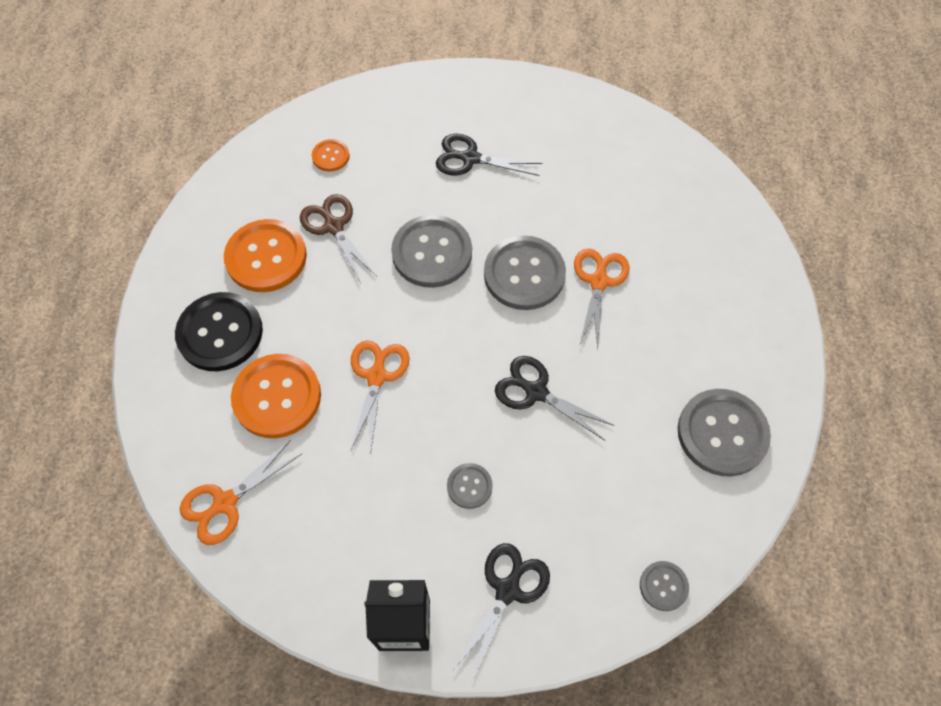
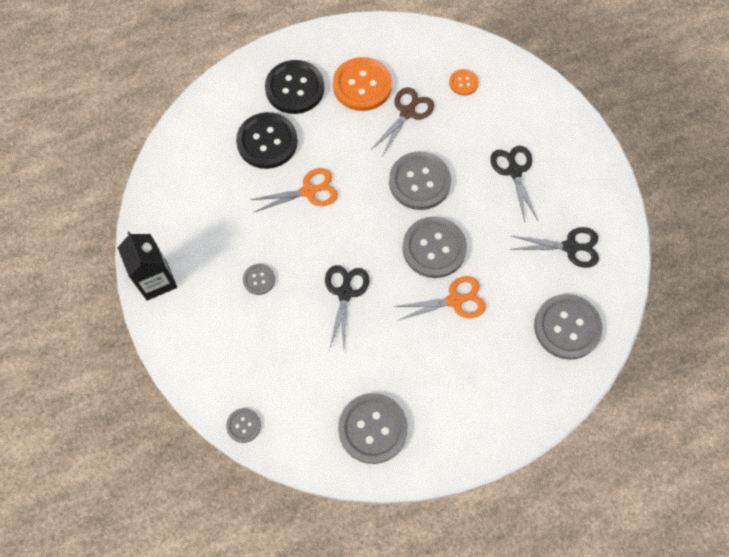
camera: 65 degrees right, 5 degrees up
(225, 503) = (188, 149): orange scissors -> none
(277, 397) = (267, 142): orange button -> black button
(507, 590) = (201, 330): black scissors -> black scissors (570, 247)
(676, 193) = (567, 327): none -> grey button

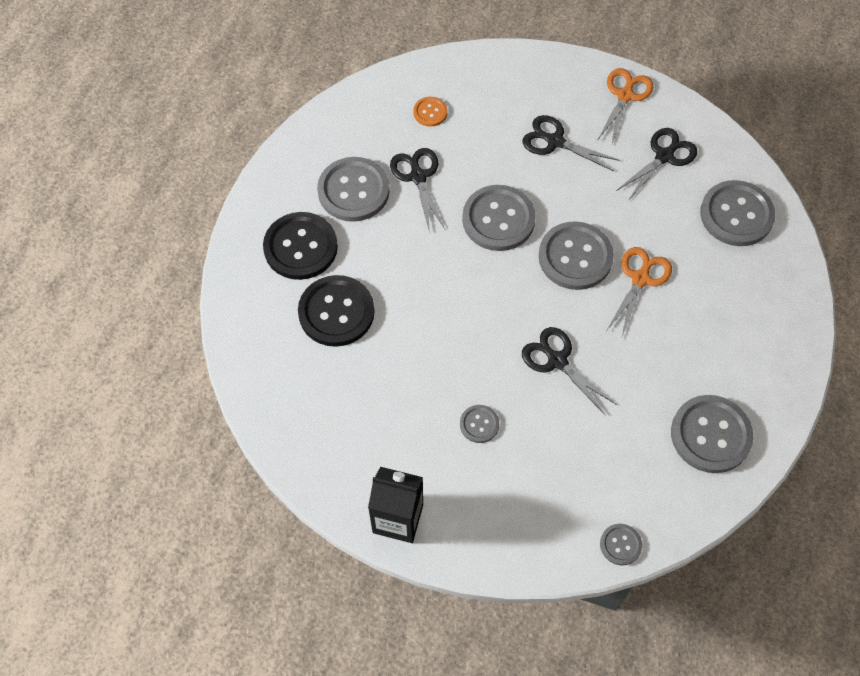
camera: 50 degrees left, 5 degrees down
(309, 191) = (424, 315): orange scissors -> orange scissors (625, 95)
(362, 85) = (353, 191): orange button -> grey button
(407, 112) = (418, 177): brown scissors -> black scissors

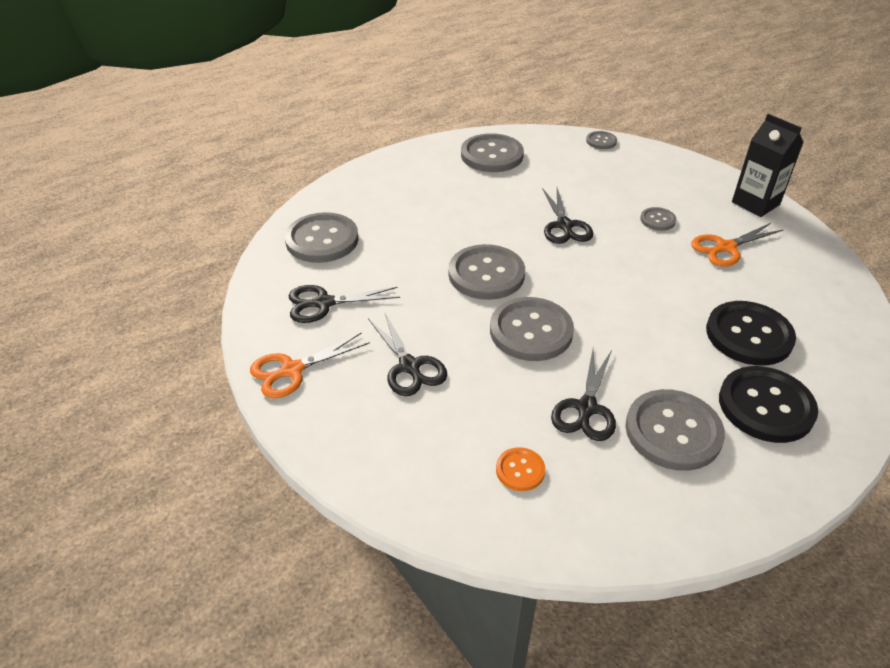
camera: 145 degrees left, 20 degrees down
(640, 279) = (447, 239): orange scissors -> orange scissors (726, 248)

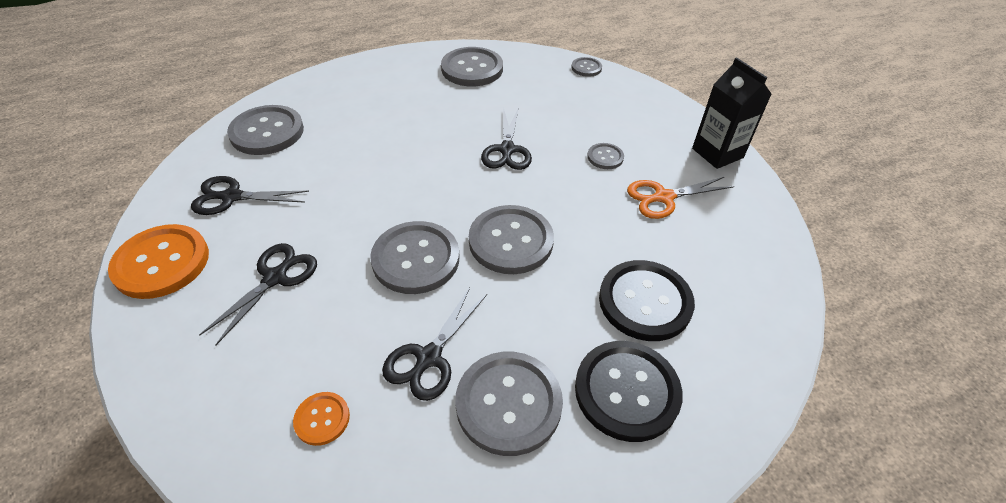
camera: 10 degrees right, 5 degrees up
(292, 370) = (162, 263): orange scissors -> orange button
(409, 366) = (275, 278): black scissors -> black scissors turned 135 degrees counterclockwise
(486, 274) = (403, 190): grey button -> grey button (511, 241)

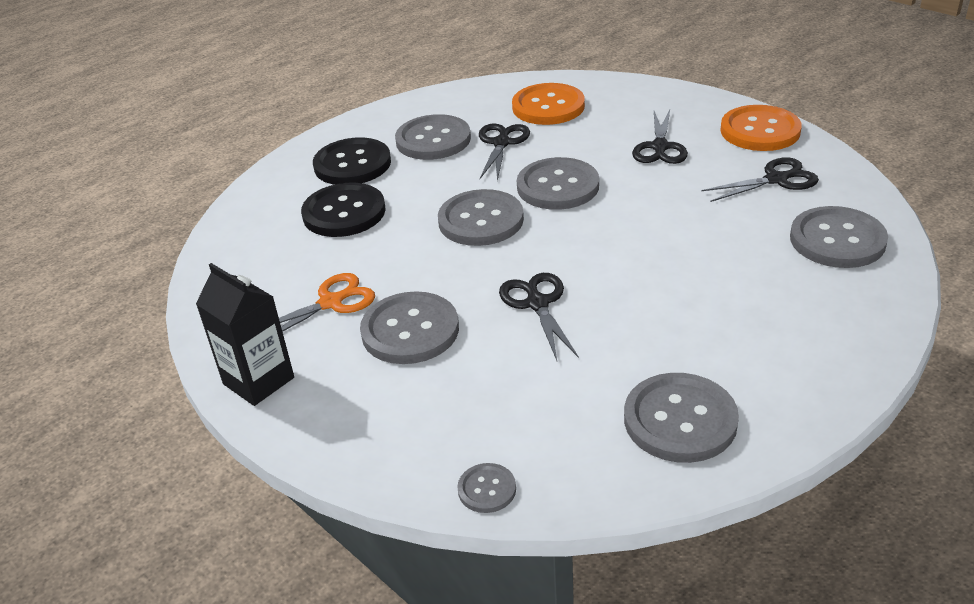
camera: 165 degrees right, 10 degrees down
(322, 419) = (548, 107): orange button -> orange button, size x2.02
(605, 157) = (410, 330): grey button -> grey button, size x2.02

